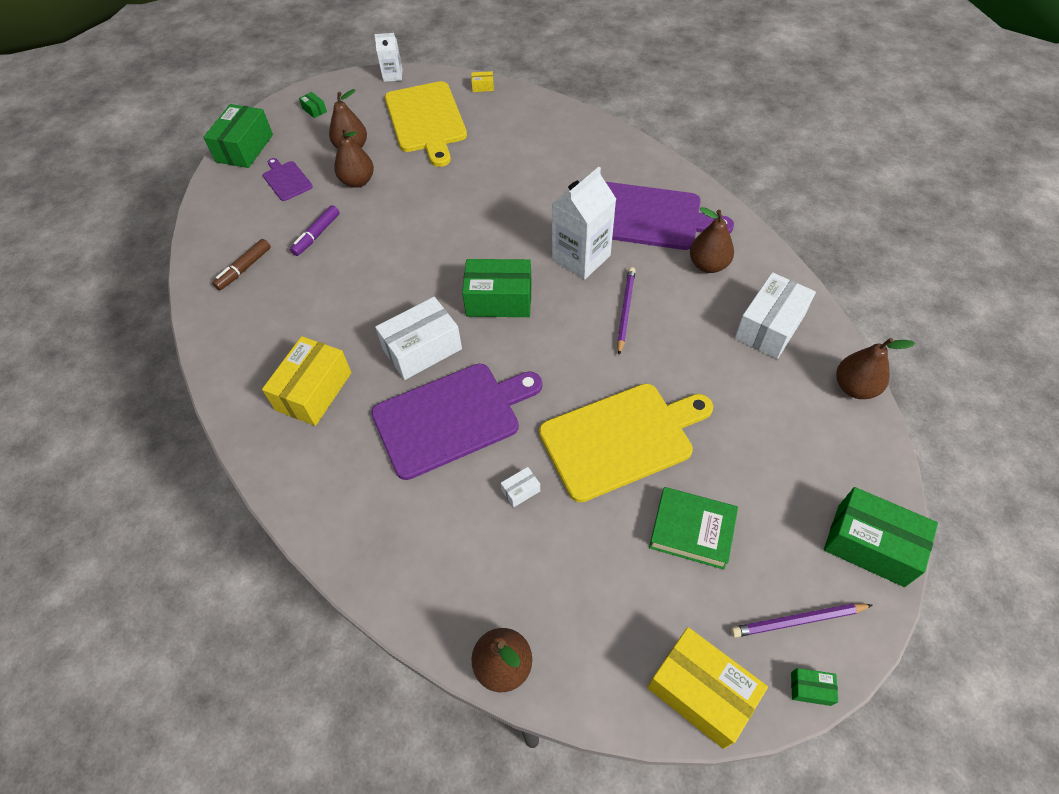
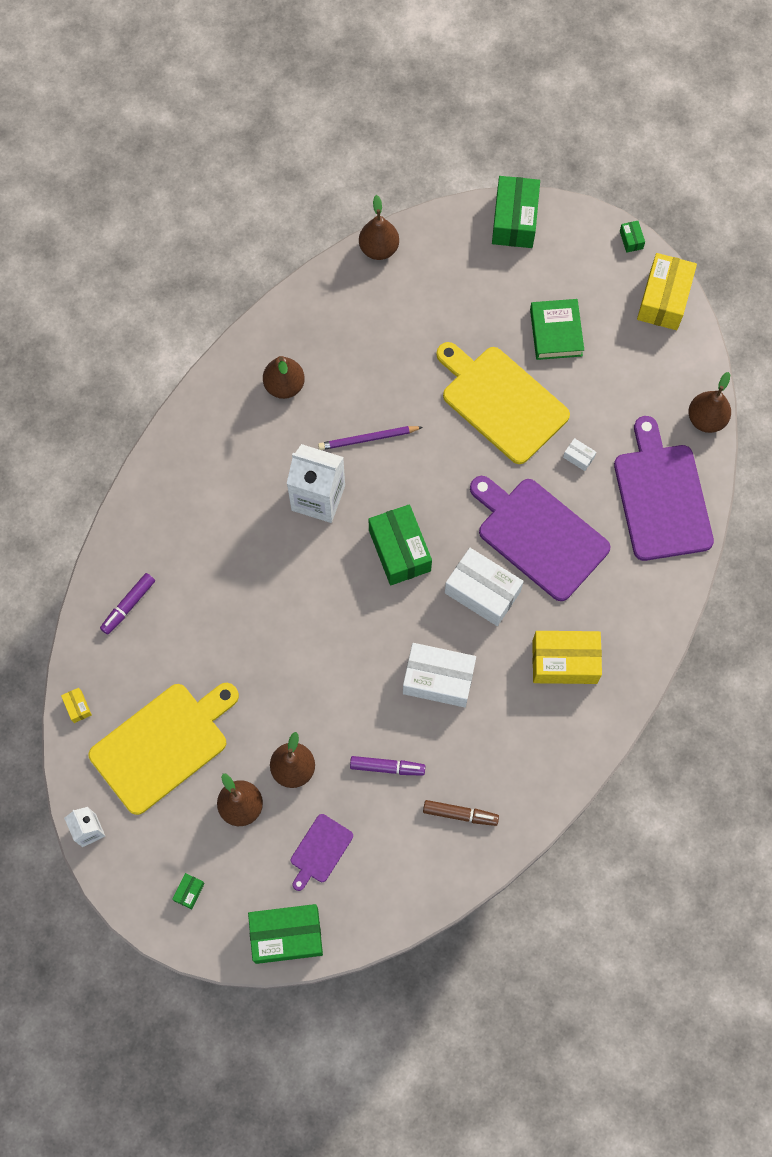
camera: 115 degrees left, 15 degrees up
(545, 126) = (128, 605): none -> purple marker
(649, 217) = (238, 454): purple cutting board -> purple cutting board (661, 497)
(769, 327) = (339, 321): white box -> white box (438, 679)
(798, 621) = (590, 254): purple pencil -> none

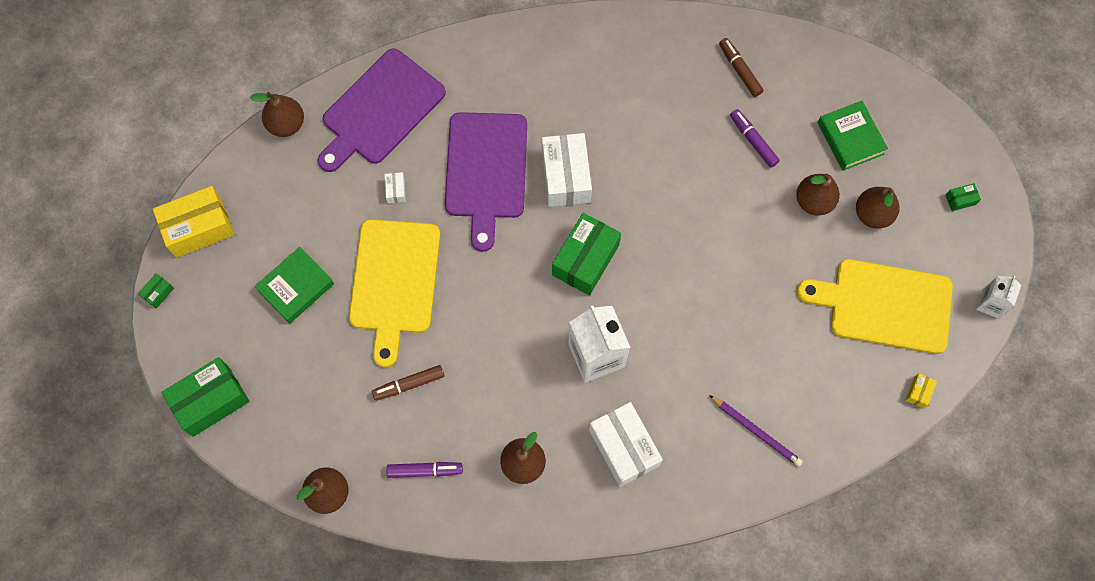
camera: 130 degrees left, 0 degrees up
(128, 605) = (811, 425): purple marker -> purple marker (425, 471)
(286, 935) = (924, 114): green box -> none
(320, 851) = (850, 138): purple cutting board -> green book
(368, 439) = (513, 357): purple pencil -> purple pencil (756, 431)
(411, 354) = (409, 384): none -> brown marker
(438, 679) = (659, 156): white box -> white box (624, 447)
(564, 662) = (569, 84): yellow box -> none

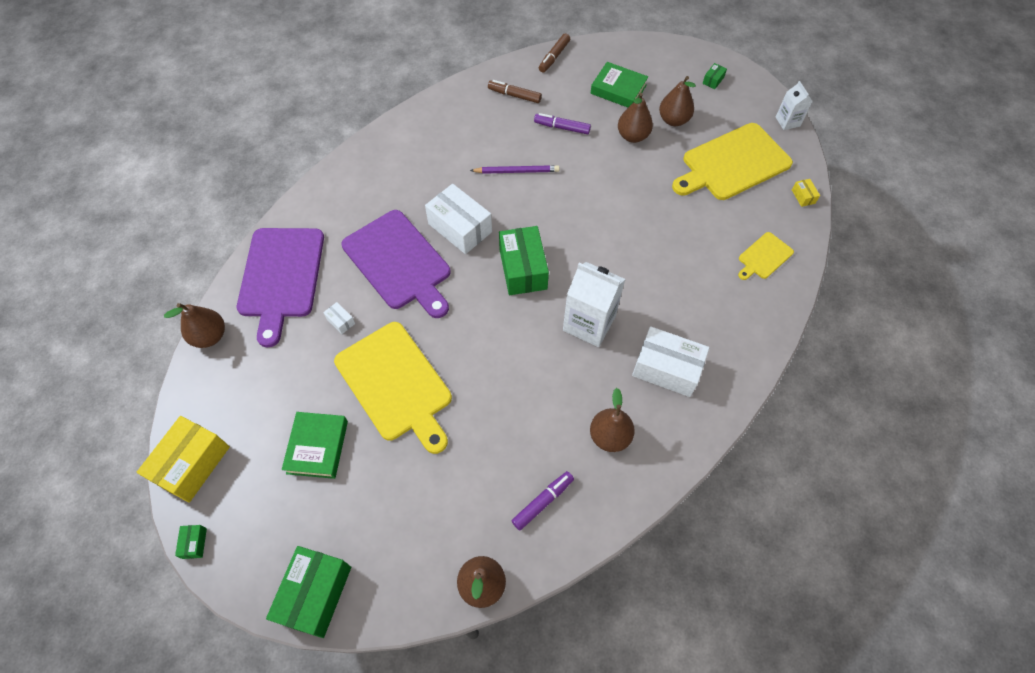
camera: 40 degrees left, 10 degrees down
(409, 384) = (473, 448): brown marker -> brown marker (554, 57)
(756, 431) = (737, 291): purple pencil -> purple pencil (516, 171)
(815, 420) = (764, 257): none -> yellow cutting board

